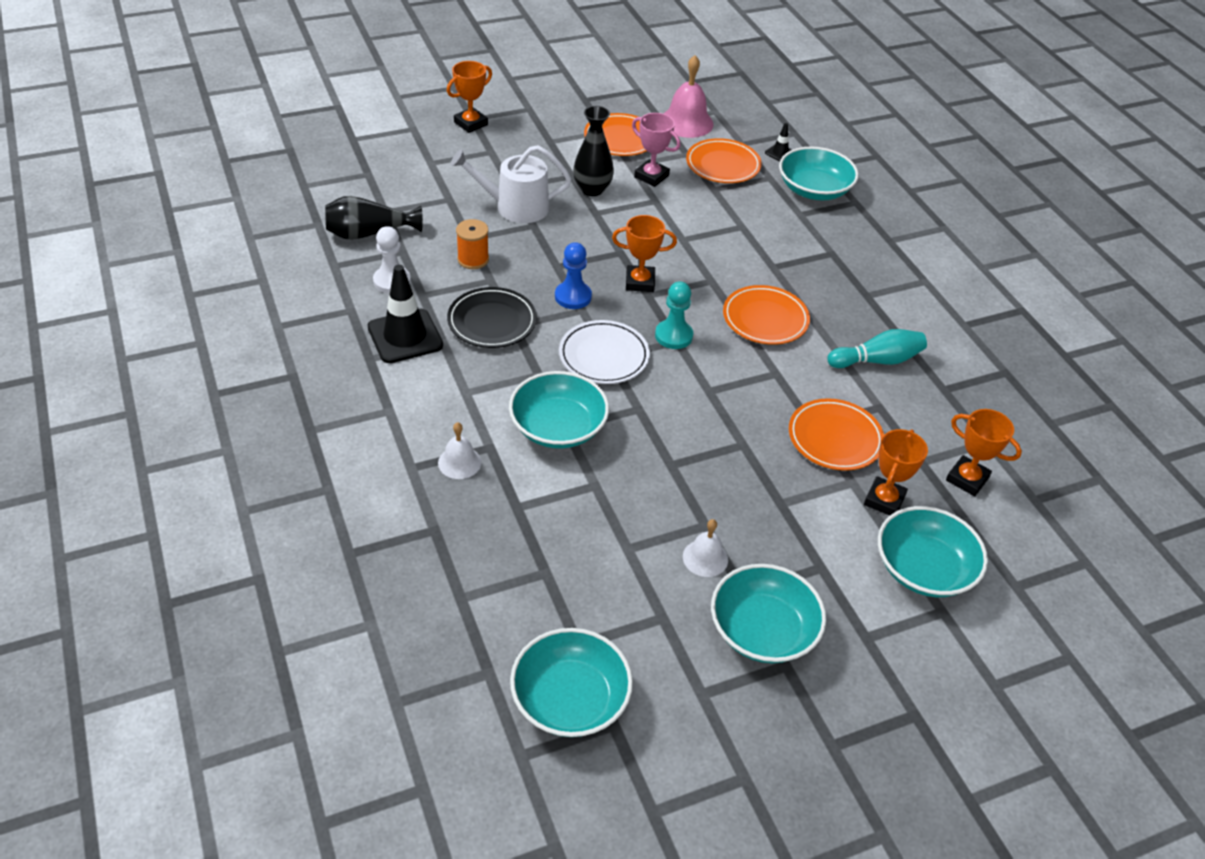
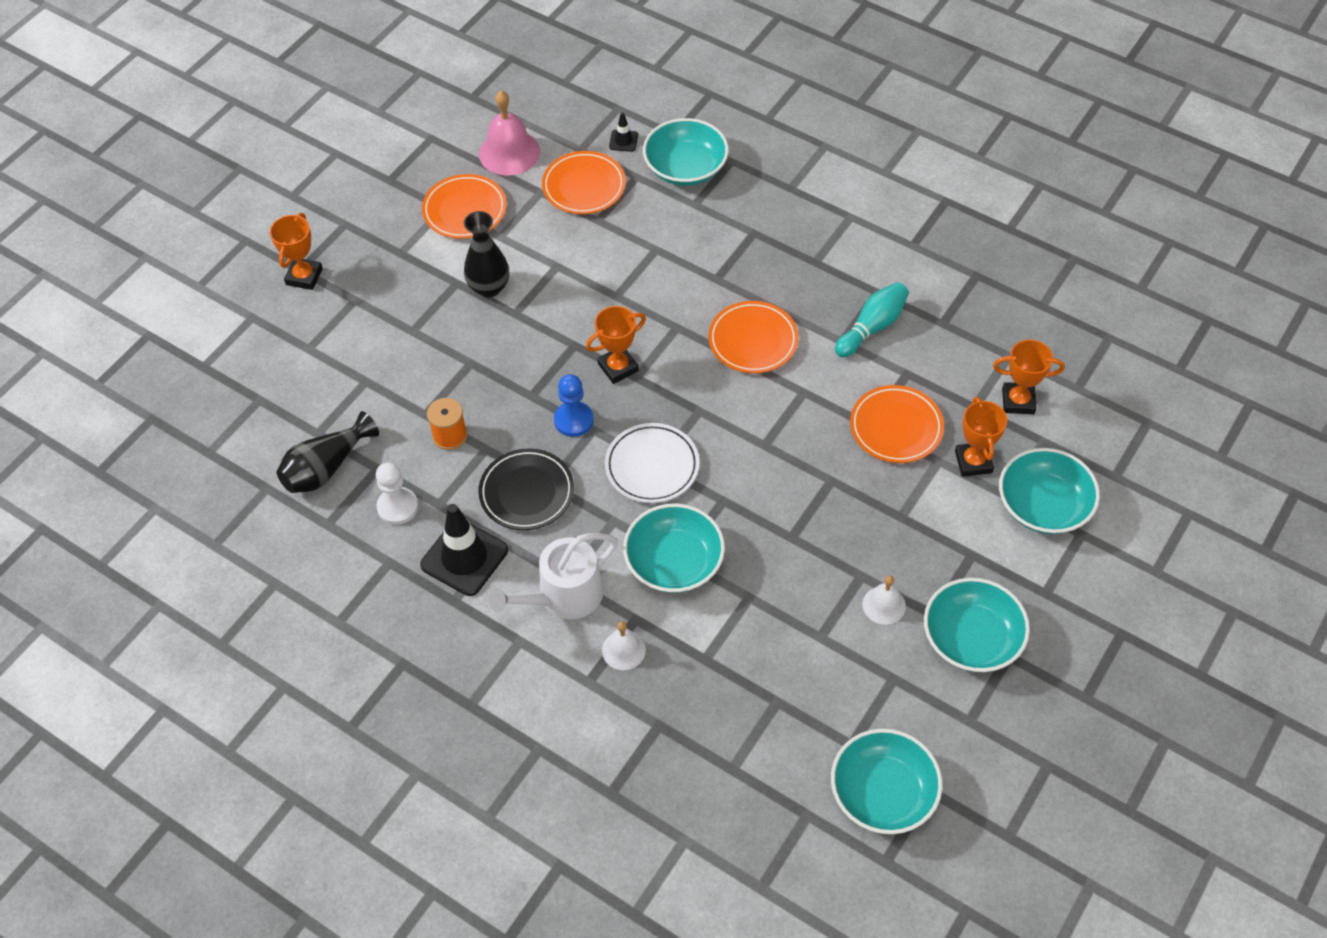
camera: 30 degrees left, 10 degrees up
(515, 207) = (436, 352): white watering can -> white watering can (563, 596)
(651, 176) = (530, 239): pink trophy -> none
(673, 336) = (692, 407): turquoise pawn -> none

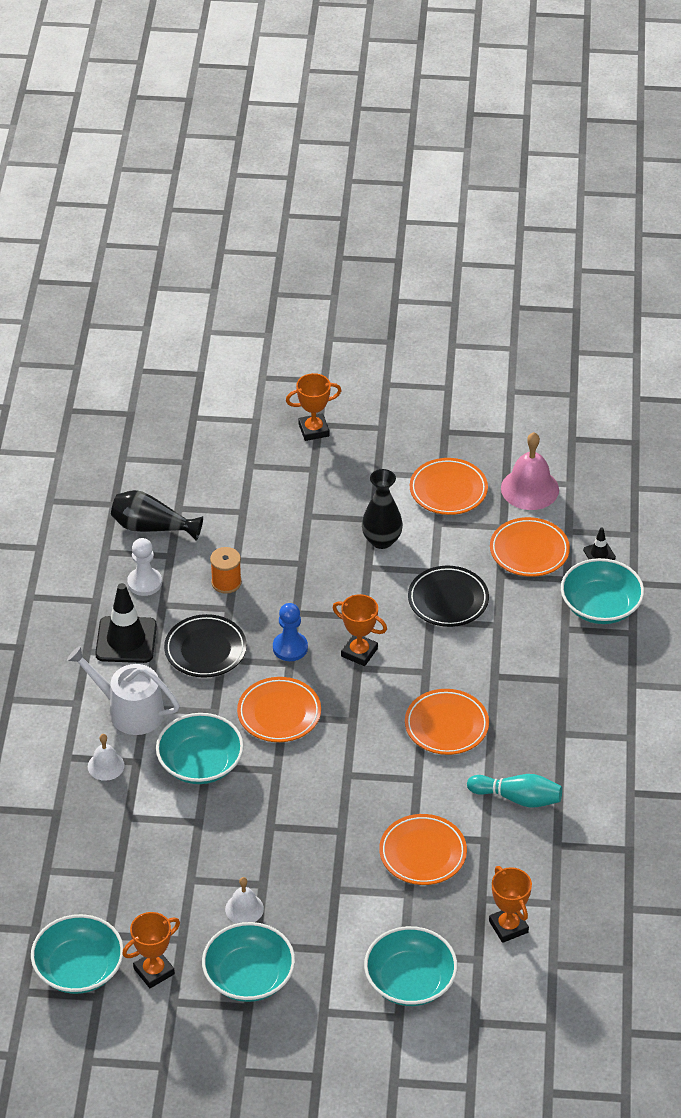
camera: 60 degrees right, 10 degrees down
(600, 271) = (448, 600): none -> black plate
(652, 466) = (279, 713): white plate -> orange plate
(973, 462) = (422, 918): orange trophy -> orange trophy (154, 971)

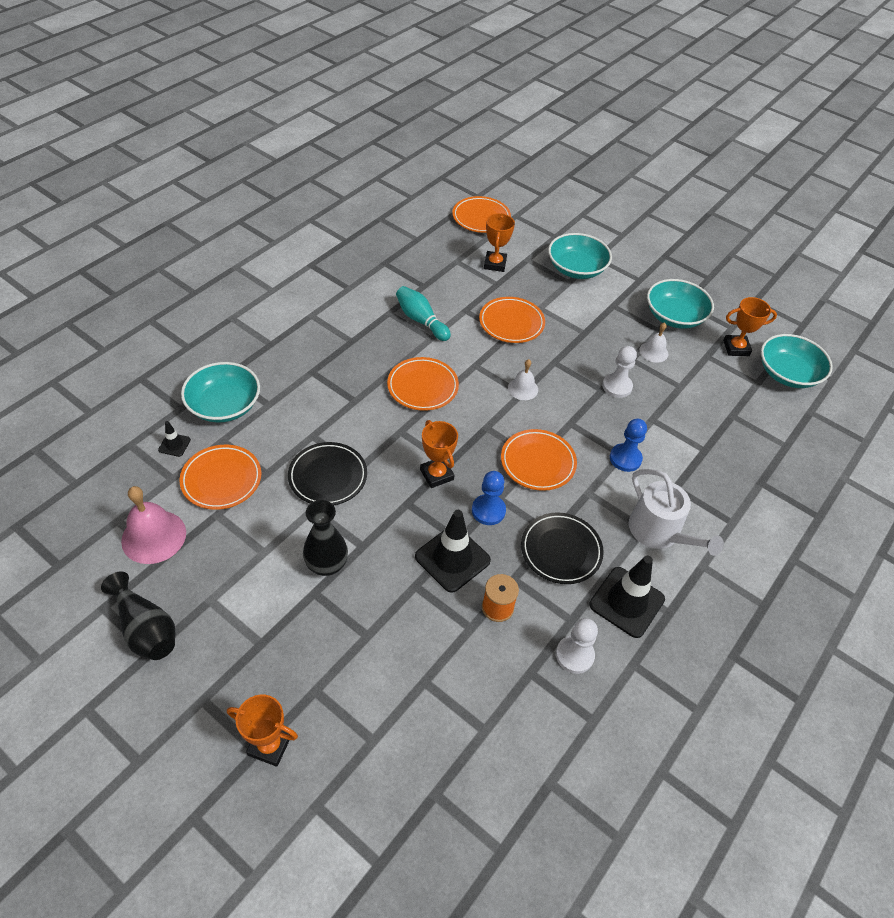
camera: 150 degrees left, 5 degrees up
(106, 766) = (703, 497): white bell -> white bell (523, 388)
(152, 527) = (528, 721): black vase -> black vase (146, 629)
(200, 763) = (625, 458): turquoise bowl -> blue pawn
(257, 839) = (617, 386): none -> white pawn
(289, 596) = (452, 558): none -> black traffic cone
(448, 490) = (220, 580): orange plate -> orange plate (481, 218)

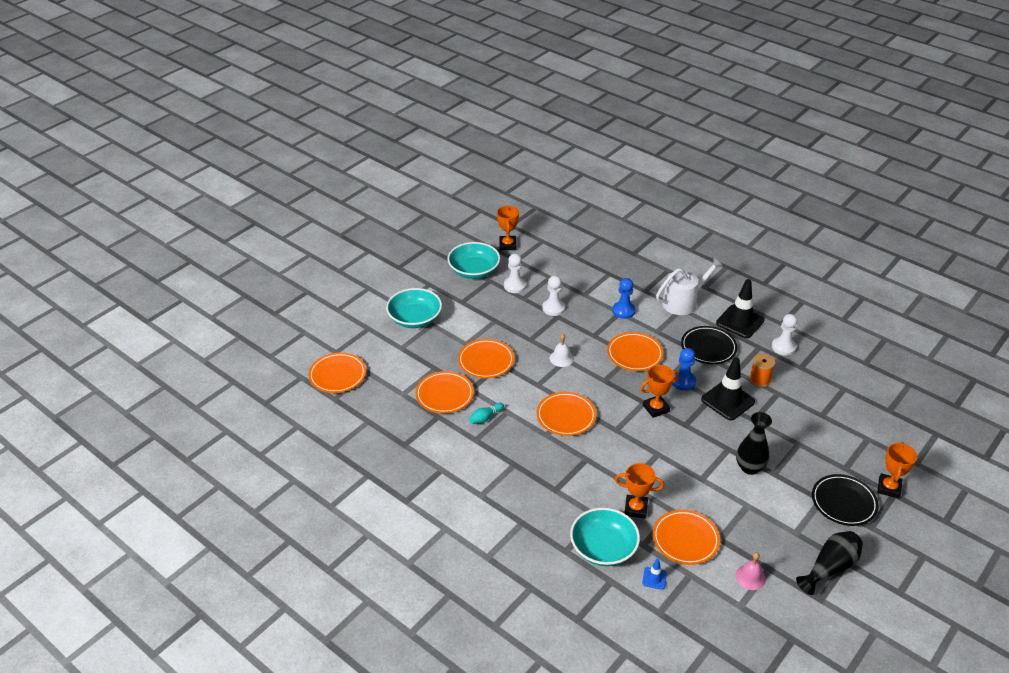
camera: 85 degrees left, 10 degrees down
(154, 536) = (750, 577): pink bell -> pink bell, size x0.58
(174, 445) = (654, 578): black traffic cone -> blue traffic cone
(328, 476) = (669, 471): black plate -> black plate (843, 502)
(421, 320) = (485, 418): turquoise bowling pin -> turquoise bowling pin, size x0.63
(455, 290) = (444, 395): none -> orange plate
(495, 264) = (407, 368): orange trophy -> orange trophy (635, 508)
(653, 352) = (514, 286): white bell -> white pawn
(787, 373) = (532, 225): turquoise bowl -> none

